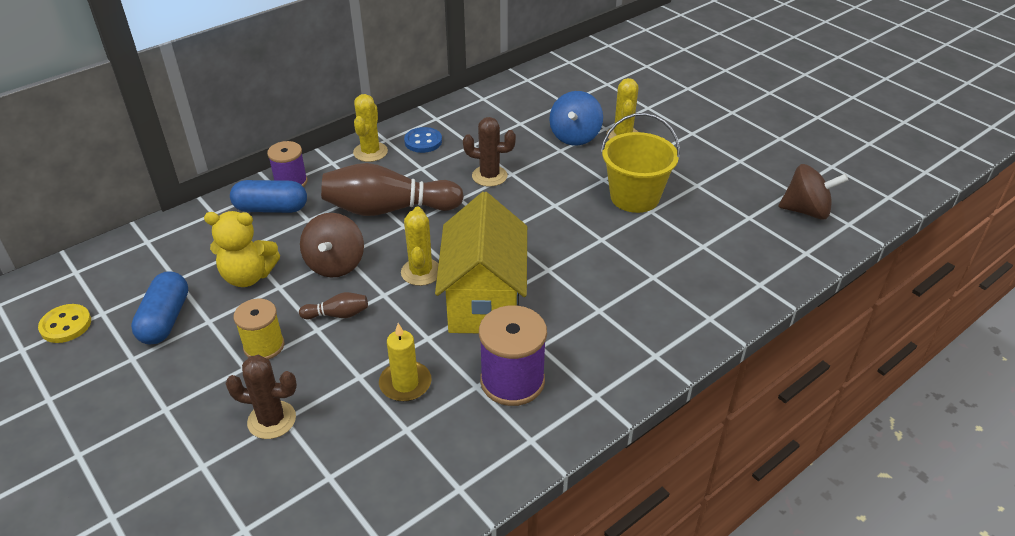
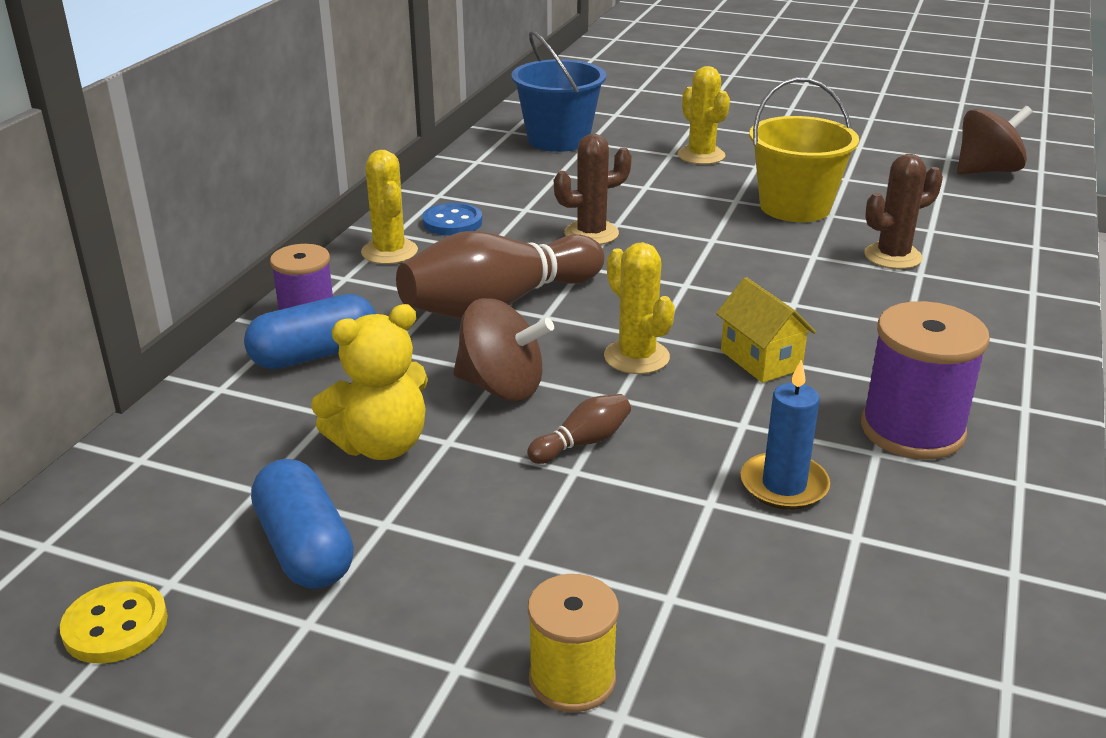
camera: 30 degrees left, 10 degrees down
(264, 346) = (518, 520): yellow spool -> yellow spool (572, 679)
(272, 420) = (653, 607): brown cactus -> brown cactus (893, 256)
(335, 264) = (502, 387): brown spinning top -> brown spinning top turned 45 degrees counterclockwise
(405, 383) = (784, 485): yellow candle -> blue candle
(484, 301) = (760, 360): yellow house -> yellow house, size x0.48
(548, 95) = (558, 140): none -> blue bucket
(575, 136) = (645, 170): blue spinning top -> none

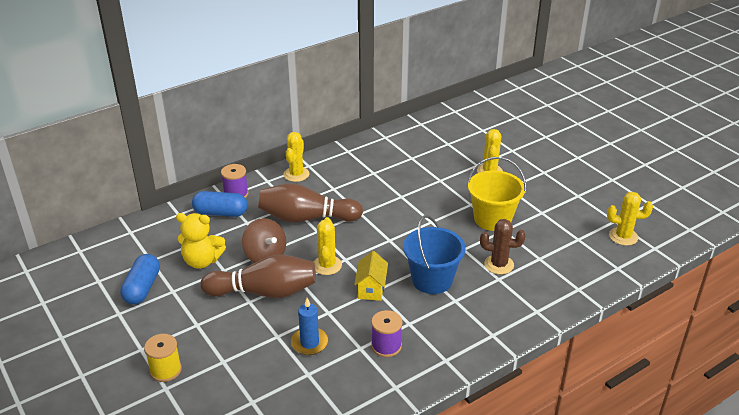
camera: 35 degrees right, 5 degrees up
(115, 625) = (73, 287): yellow button -> none
(452, 222) = (336, 168): blue button -> none
(558, 140) = (436, 137): blue bucket -> blue bucket (432, 280)
(582, 443) = (264, 292): brown bowling pin -> brown bowling pin, size x2.31
(591, 233) = (384, 197): brown cactus -> none
(912, 430) = (386, 346): purple spool -> purple spool, size x0.65
(987, 171) = (623, 236): brown spinning top -> yellow cactus

